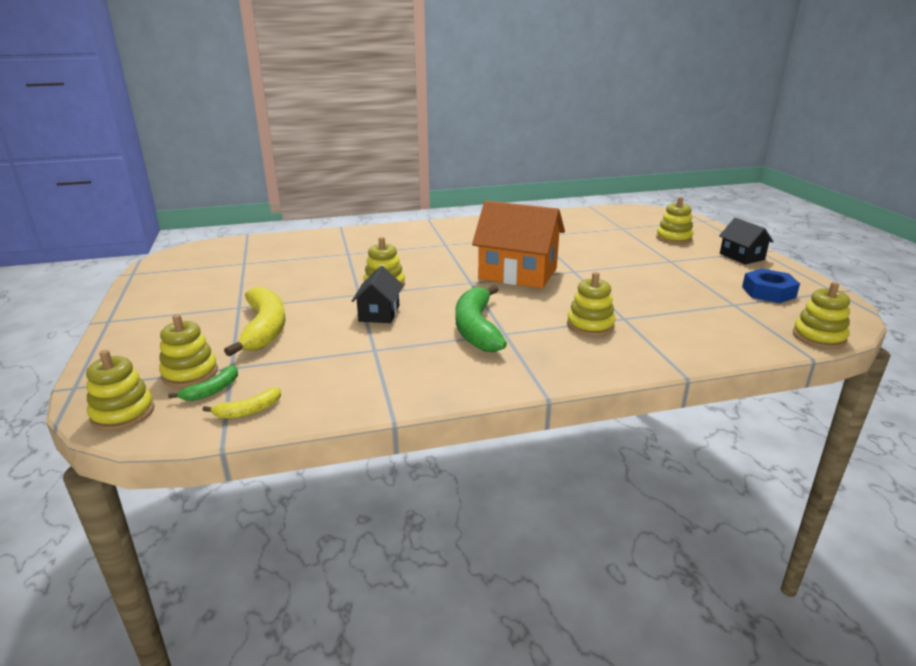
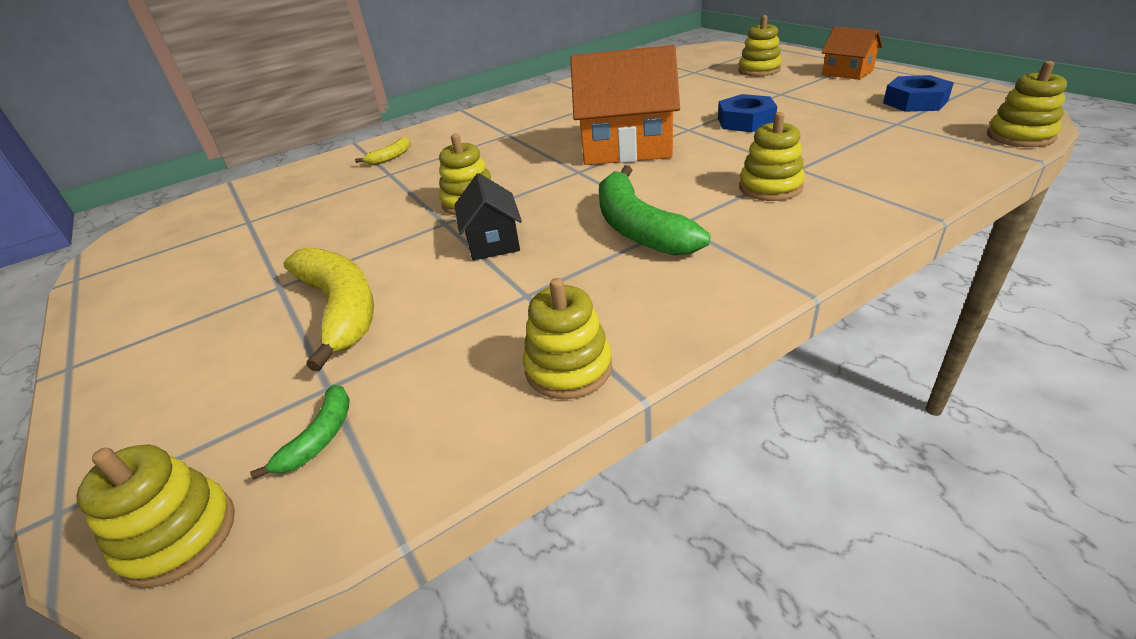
camera: 15 degrees left, 10 degrees up
(190, 373) = (263, 418): yellow stacking toy -> yellow stacking toy (568, 368)
(248, 411) = (405, 456): yellow banana -> yellow banana (391, 157)
(621, 275) = (745, 121): none -> blue nut
(741, 256) = (847, 73): black house -> orange house

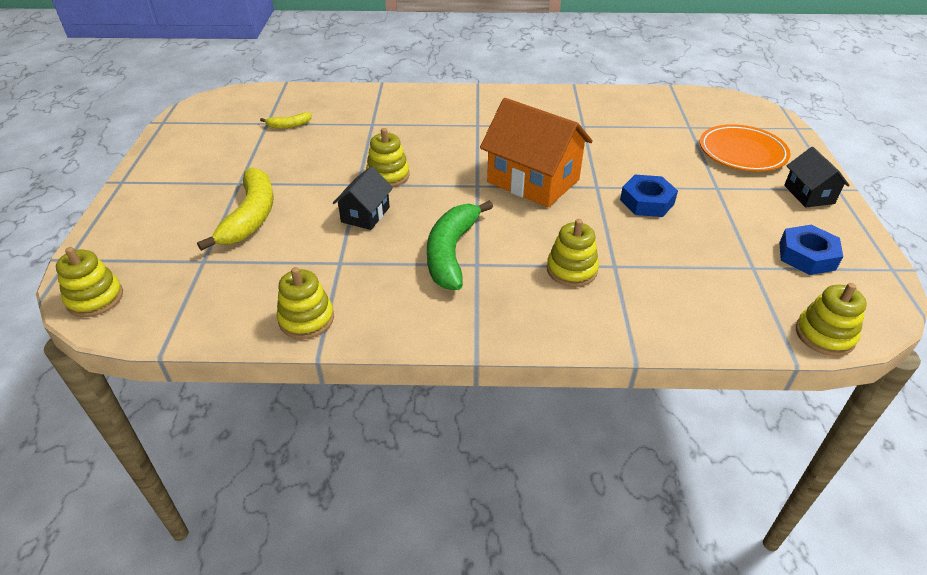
camera: 30 degrees right, 5 degrees up
(320, 438) = (176, 286): green banana -> none
(391, 157) = (388, 108): yellow banana -> yellow banana (288, 125)
(759, 70) = (742, 152): yellow stacking toy -> orange plate
(847, 73) = (809, 194): orange house -> black house

